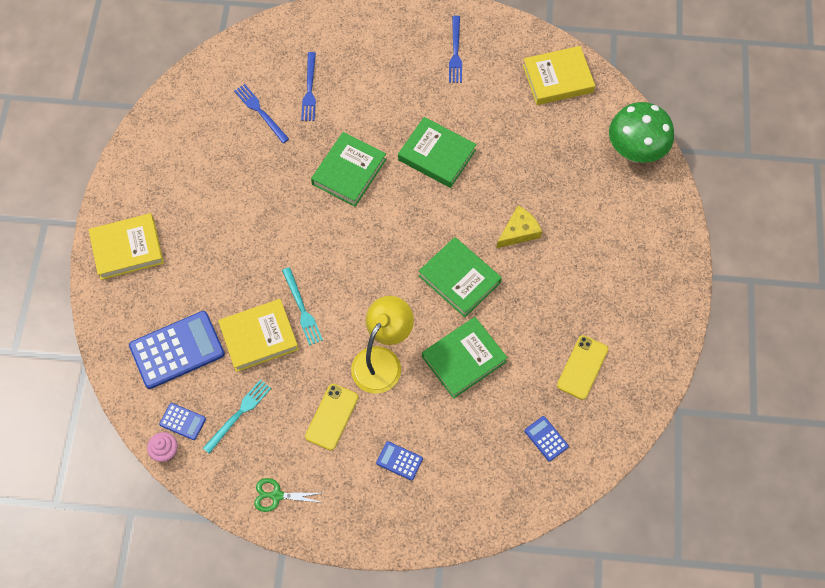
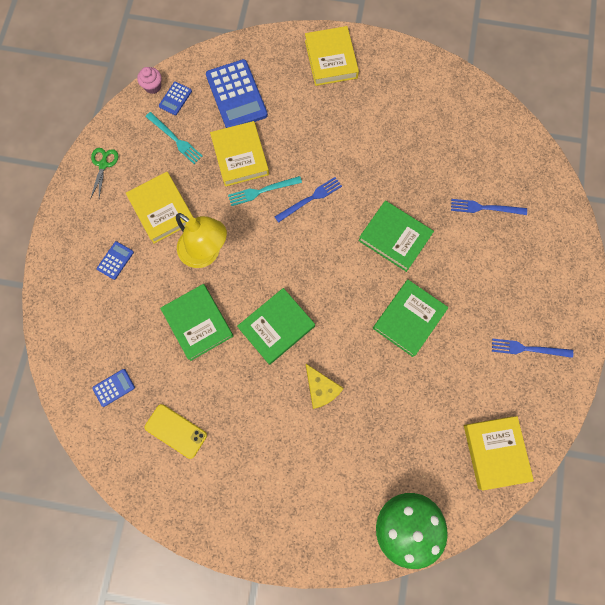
camera: 95 degrees right, 10 degrees up
(260, 112) = (461, 164): blue fork -> blue fork (310, 199)
(332, 417) = (162, 209): yellow phone -> yellow book

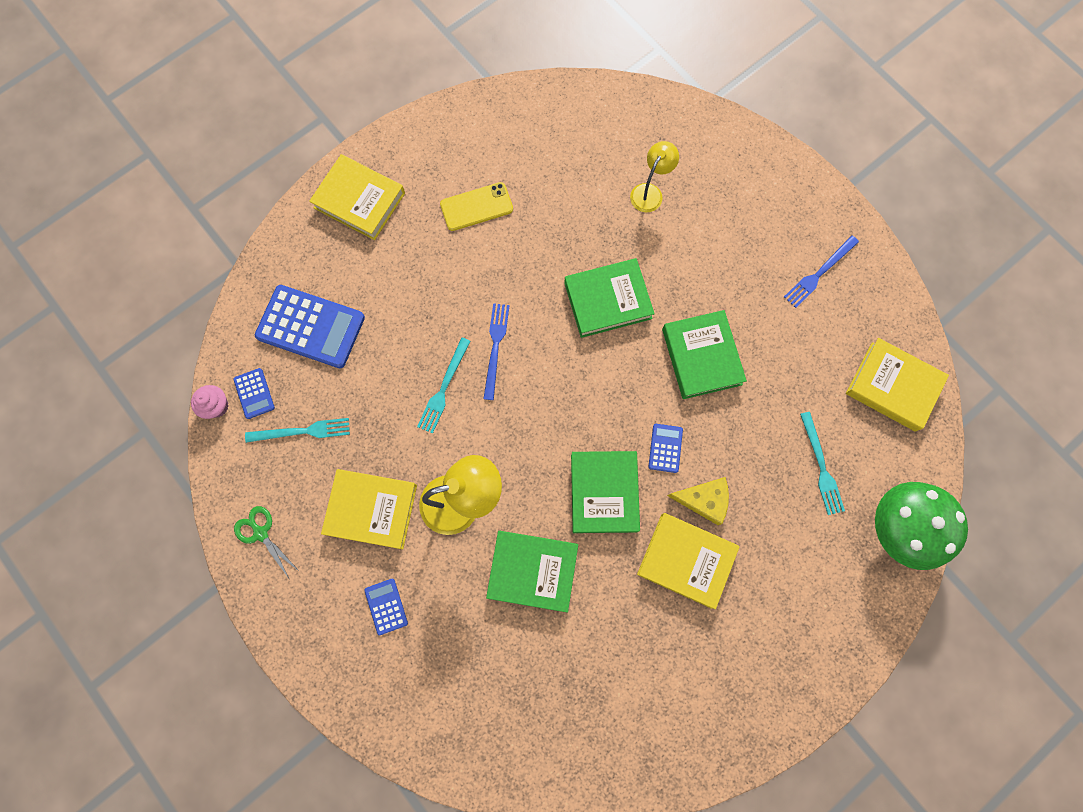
camera: 50 degrees left, 0 degrees up
(114, 387) = (529, 719): blue calculator -> blue calculator (665, 448)
(176, 431) = (630, 686): yellow phone -> yellow phone (476, 207)
(240, 156) = (384, 379): yellow book -> yellow book (686, 560)
(403, 445) = (821, 466): none -> turquoise fork
(485, 208) = (650, 192): blue fork -> yellow lamp

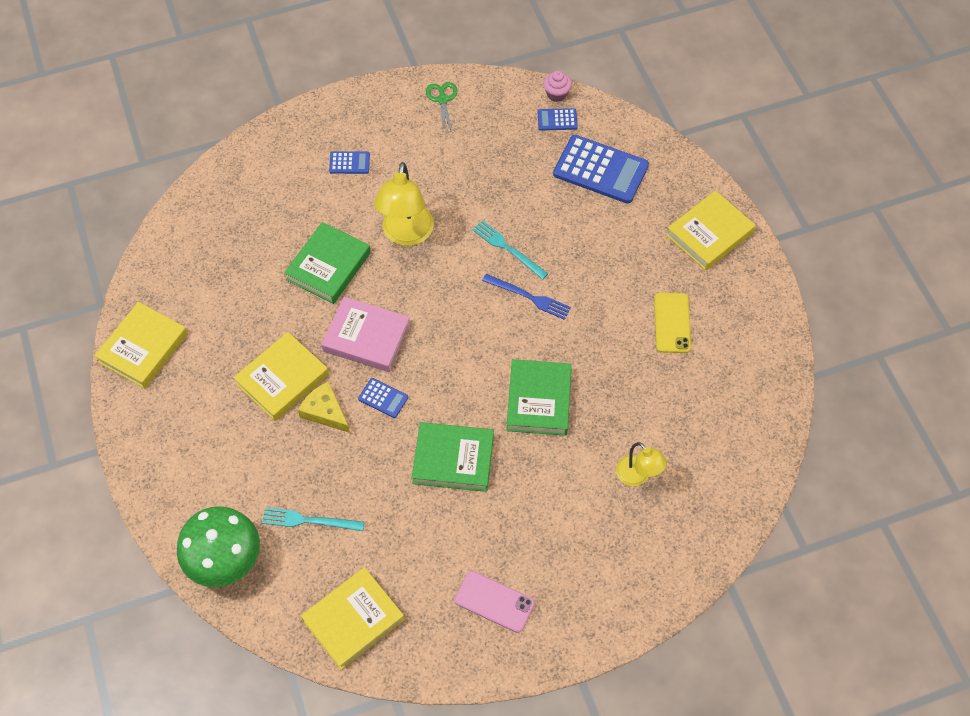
camera: 110 degrees right, 15 degrees down
(260, 533) = (442, 99): green scissors -> green scissors turned 75 degrees counterclockwise
(302, 431) = (512, 143): turquoise fork -> none
(310, 327) = (600, 170): blue calculator -> blue calculator turned 105 degrees counterclockwise
(371, 509) = (428, 173): yellow book -> yellow book (143, 348)
(604, 493) = (366, 338): green book -> pink book
(703, 500) = (325, 411): yellow cheese -> yellow cheese turned 105 degrees clockwise
(819, 273) = (494, 601): blue fork -> pink phone

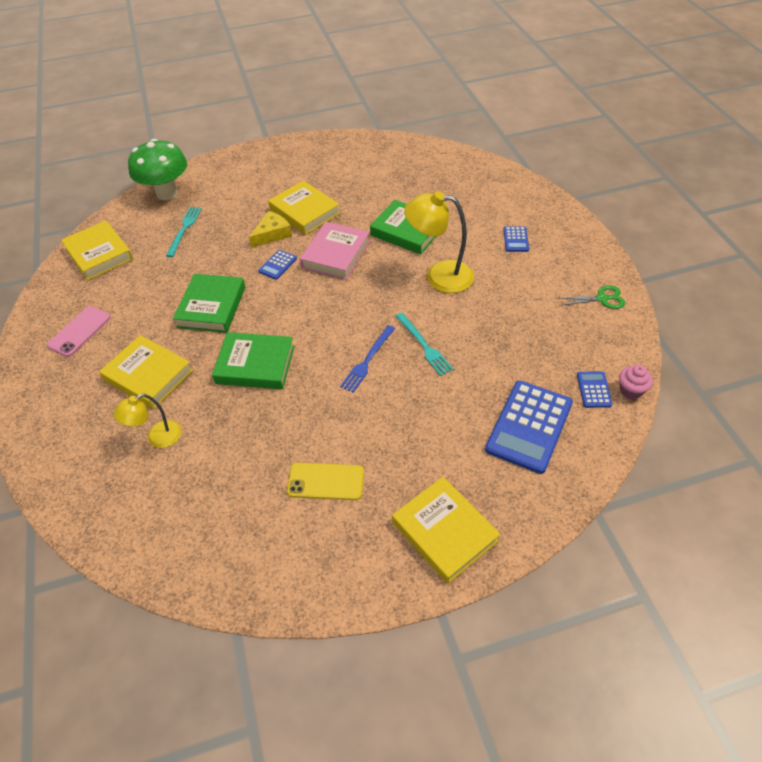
camera: 95 degrees right, 10 degrees down
(143, 348) = (341, 148): yellow book -> yellow book (148, 375)
(508, 249) = (424, 345): turquoise fork -> turquoise fork turned 105 degrees clockwise

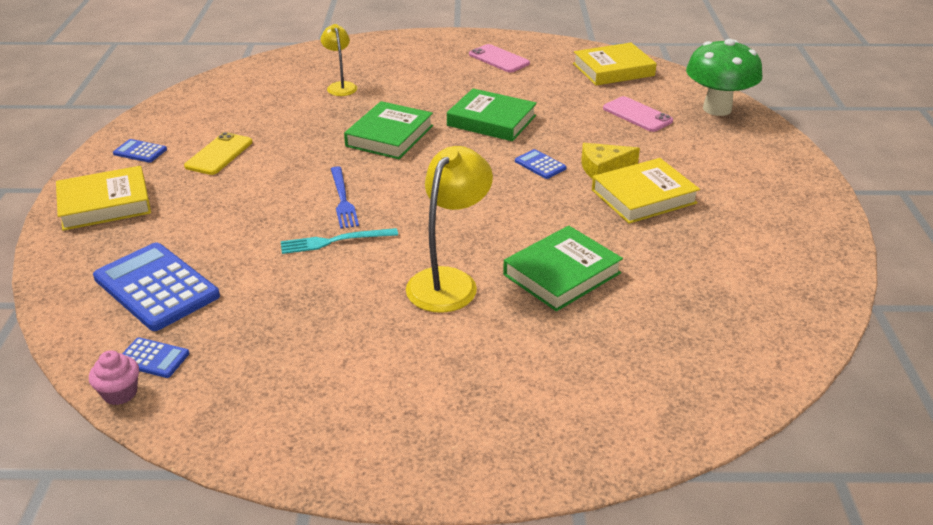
camera: 105 degrees right, 15 degrees down
(148, 375) = (417, 86): yellow book -> none
(184, 229) = (637, 115): turquoise fork -> pink phone
(272, 234) = (603, 168): yellow cheese -> yellow cheese turned 105 degrees clockwise
(336, 254) = (539, 207): pink book -> none
(367, 360) = (343, 199): blue fork -> blue fork turned 150 degrees counterclockwise
(515, 239) = (488, 381): blue calculator -> blue calculator (140, 151)
(602, 299) = (295, 434): green scissors -> none

